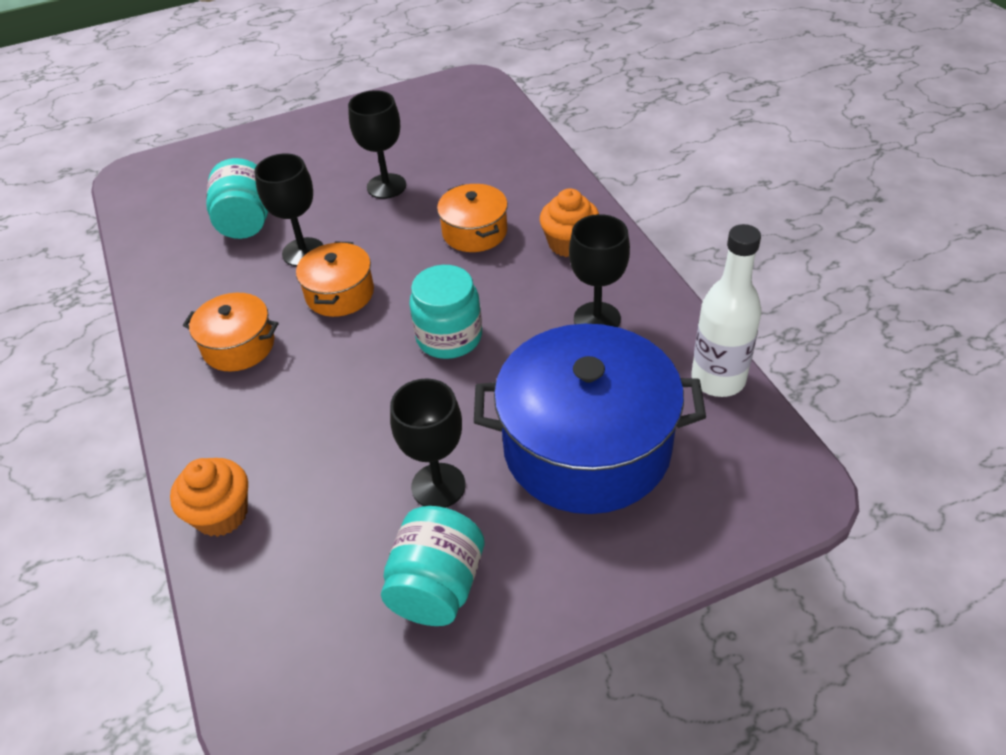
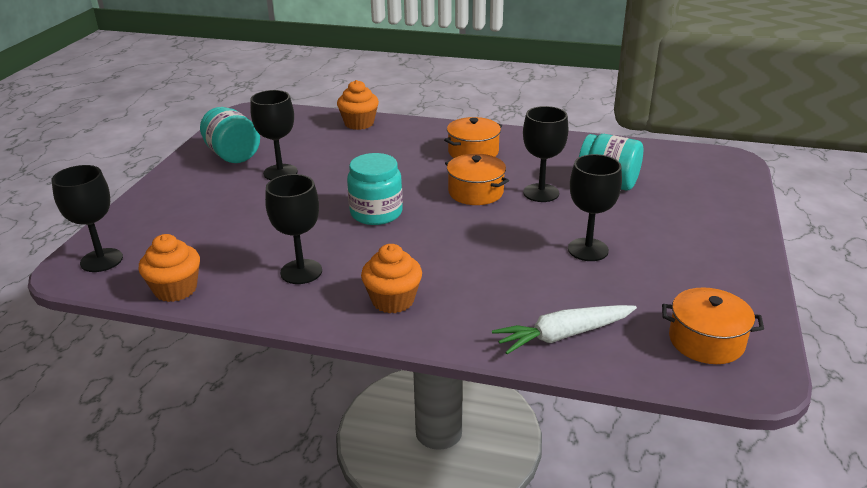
camera: 125 degrees right, 15 degrees down
(474, 232) = (470, 264): orange pot -> orange pot (706, 341)
(514, 153) = (563, 335): none -> white carrot
(586, 446) = (223, 220): blue pot -> none
(718, 379) = (175, 289): white bottle -> orange cupcake
(760, 482) = (101, 260): none -> black goblet

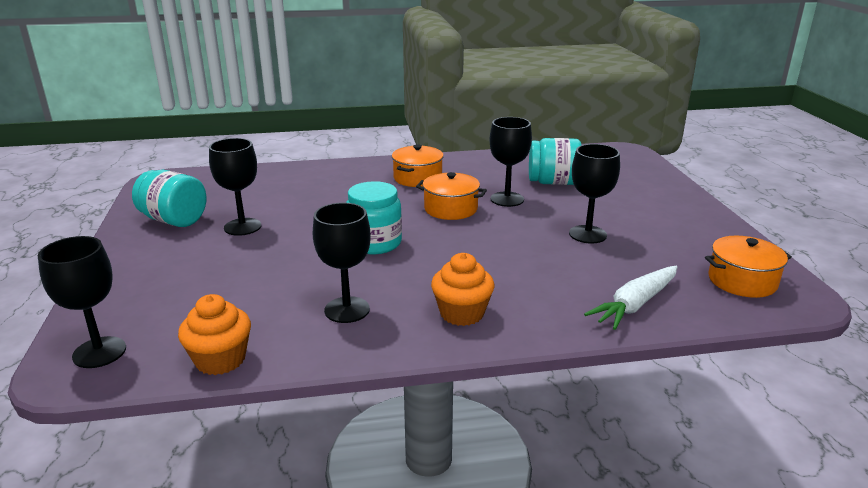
camera: 25 degrees left, 5 degrees down
(359, 123) = (287, 172): orange cupcake -> none

